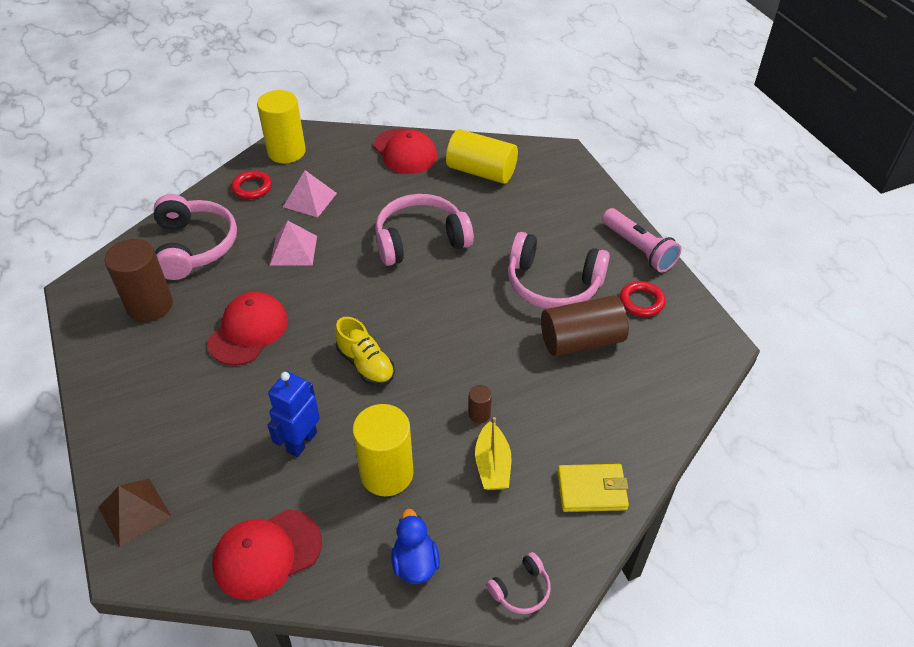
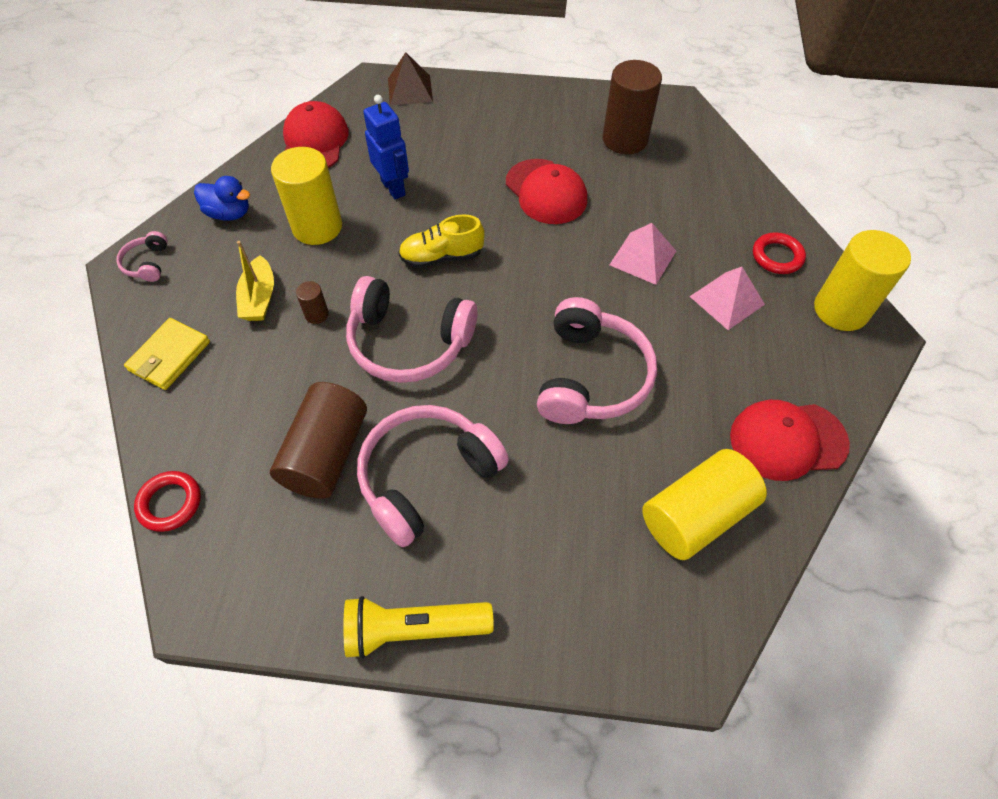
camera: 120 degrees right, 10 degrees up
(195, 246) = (694, 186): pink headphones -> pink headphones (409, 343)
(492, 465) = (259, 298): yellow boat -> yellow boat turned 120 degrees counterclockwise
(638, 249) = (414, 629): pink flashlight -> yellow flashlight
(641, 301) = (328, 562): red ring -> red ring (170, 503)

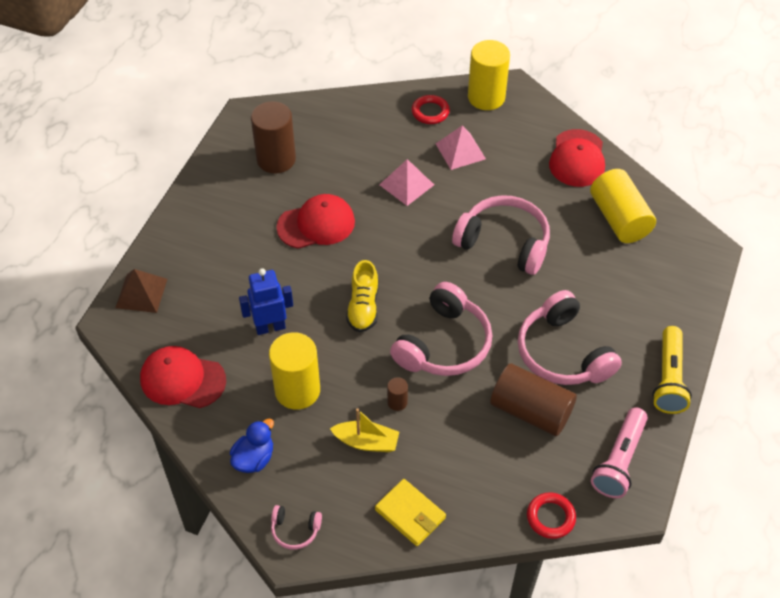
camera: 75 degrees left, 5 degrees down
(262, 576) = (619, 460): none -> pink flashlight

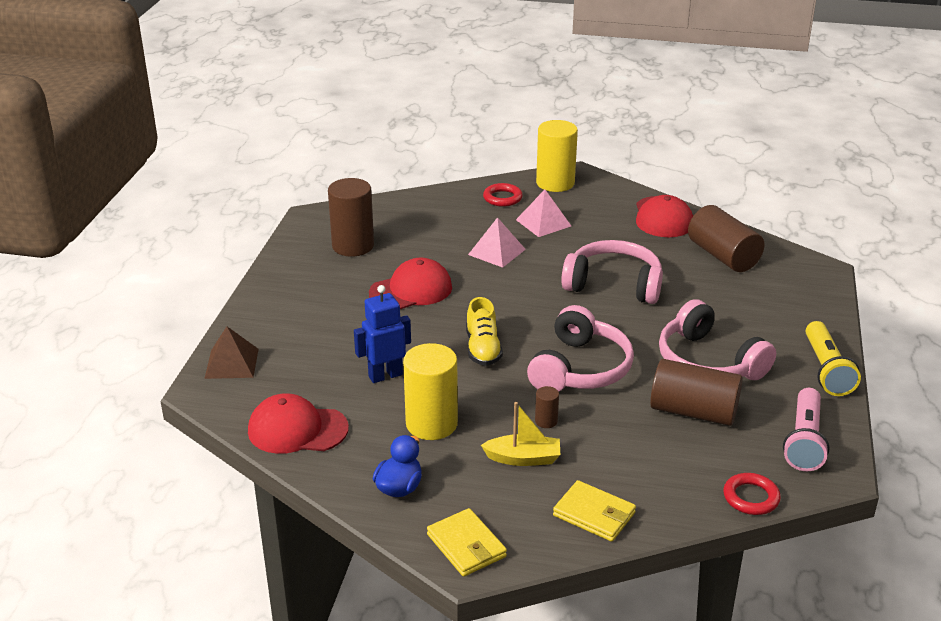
camera: 10 degrees left, 20 degrees down
(295, 530) = (466, 545): pink headphones -> yellow wallet
(619, 219) = (723, 256): yellow cylinder -> brown cylinder

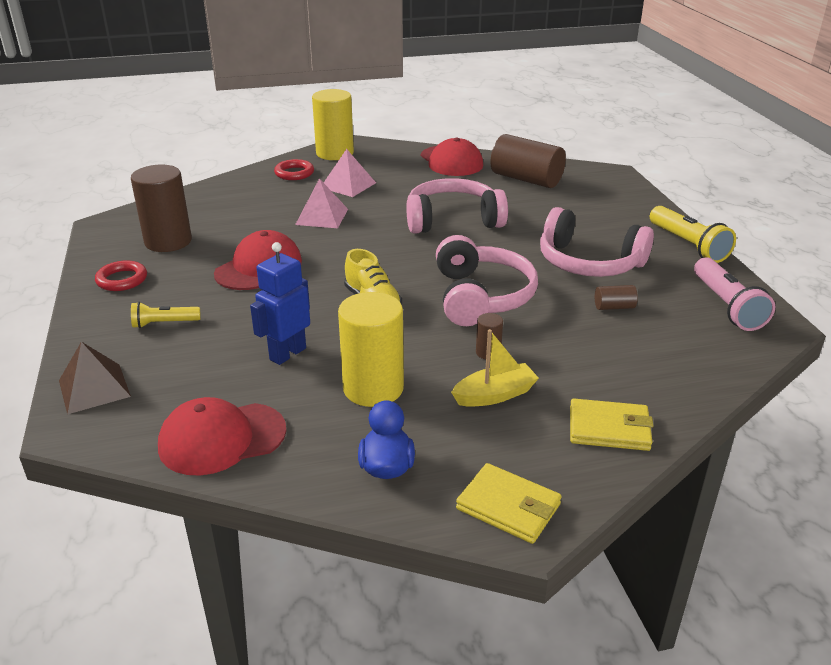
camera: 25 degrees left, 0 degrees up
(308, 323) = (164, 323): none -> yellow flashlight
(693, 412) = (614, 307): brown cylinder -> brown cylinder, size x0.44
(751, 497) = (731, 367): red ring -> red ring (122, 280)

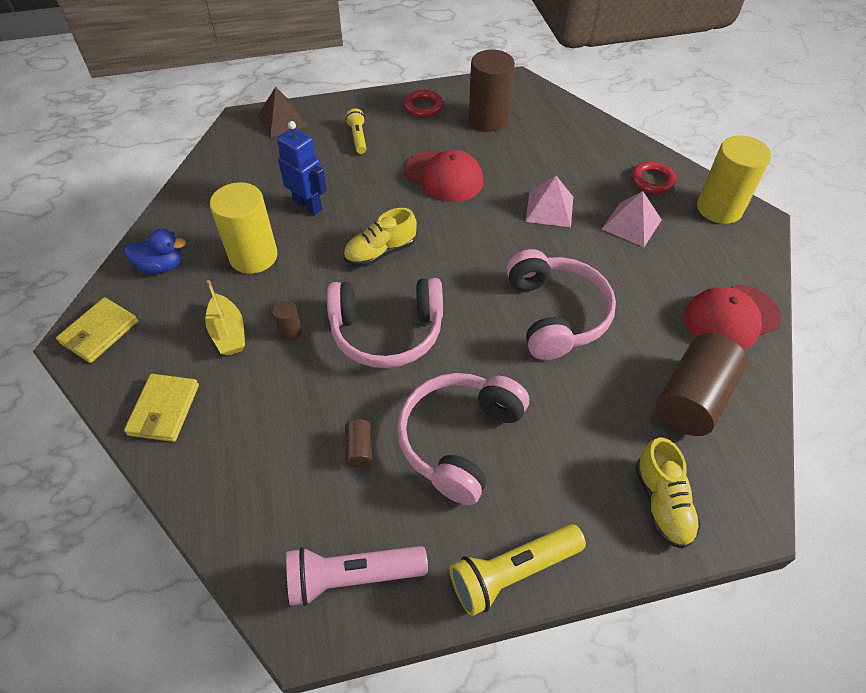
camera: 90 degrees right, 20 degrees up
(222, 438) = (215, 184): red cap -> none
(613, 195) = (662, 503): none -> yellow shoe

